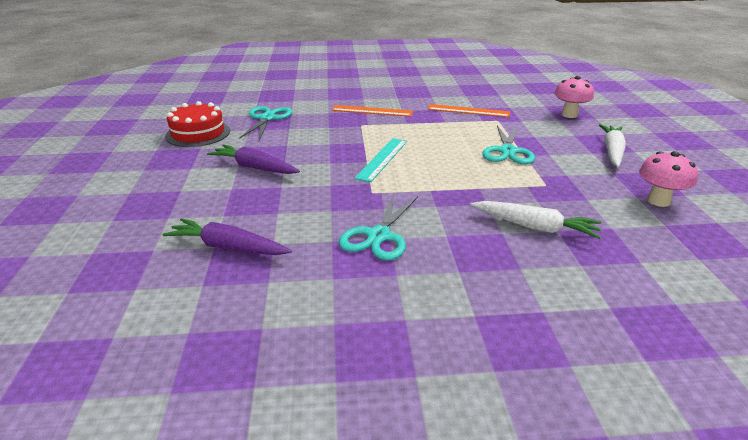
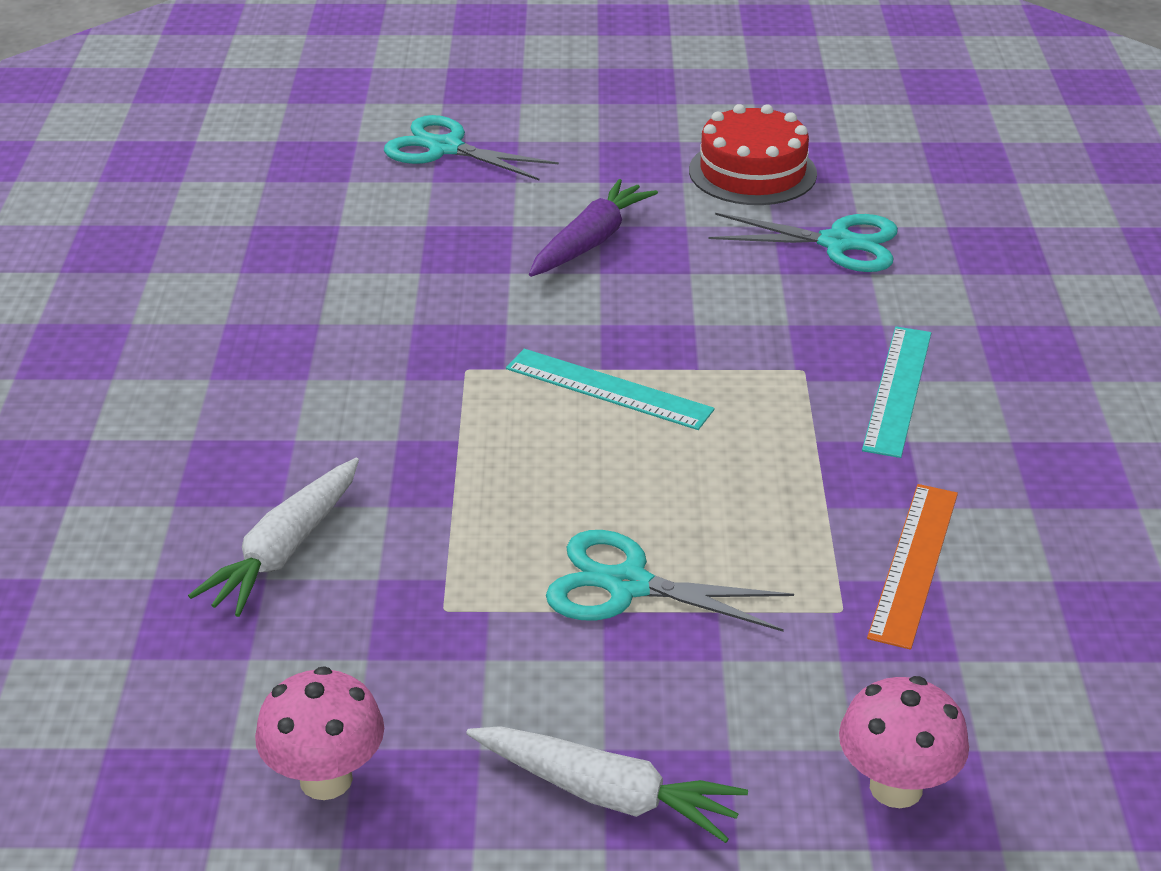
camera: 95 degrees right, 5 degrees up
(228, 247) = (333, 235): purple carrot -> none
(372, 111) = (897, 390): orange ruler -> turquoise ruler
(379, 236) = (317, 368): turquoise scissors -> turquoise scissors (445, 148)

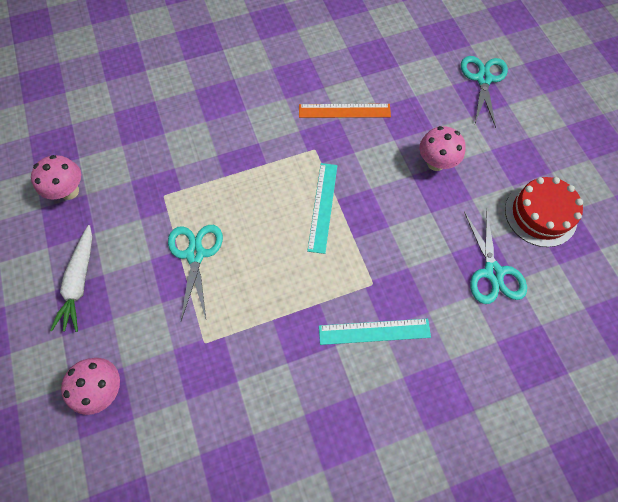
camera: 70 degrees right, 30 degrees up
(285, 550) = (180, 133): white carrot -> none
(590, 241) = (435, 163): purple carrot -> pink mushroom
(913, 563) = (244, 367): orange ruler -> orange ruler (344, 111)

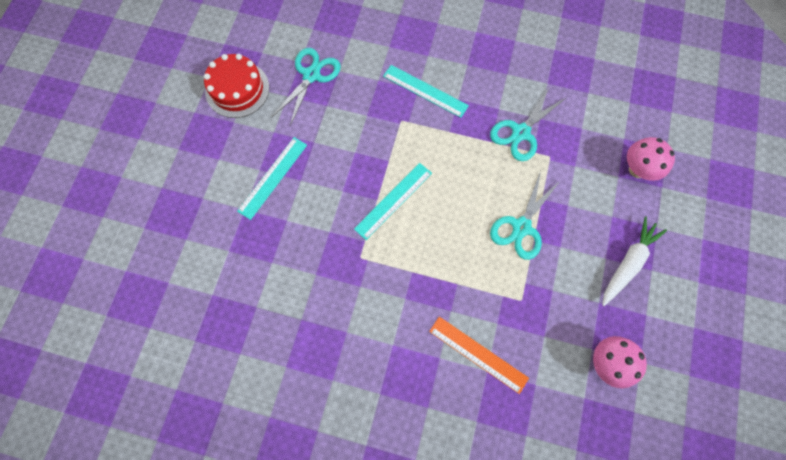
camera: 145 degrees left, 5 degrees up
(344, 111) = (304, 279): orange ruler -> orange ruler (478, 354)
(435, 163) = (272, 177): pink mushroom -> turquoise ruler
(483, 79) = (154, 225): turquoise scissors -> turquoise scissors (521, 132)

